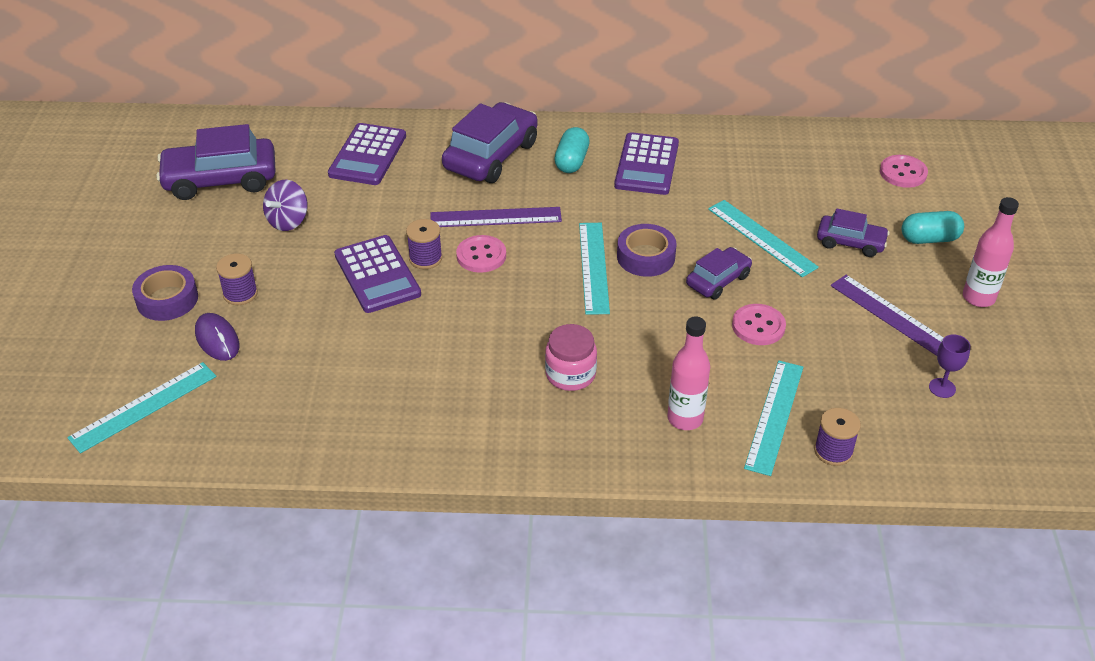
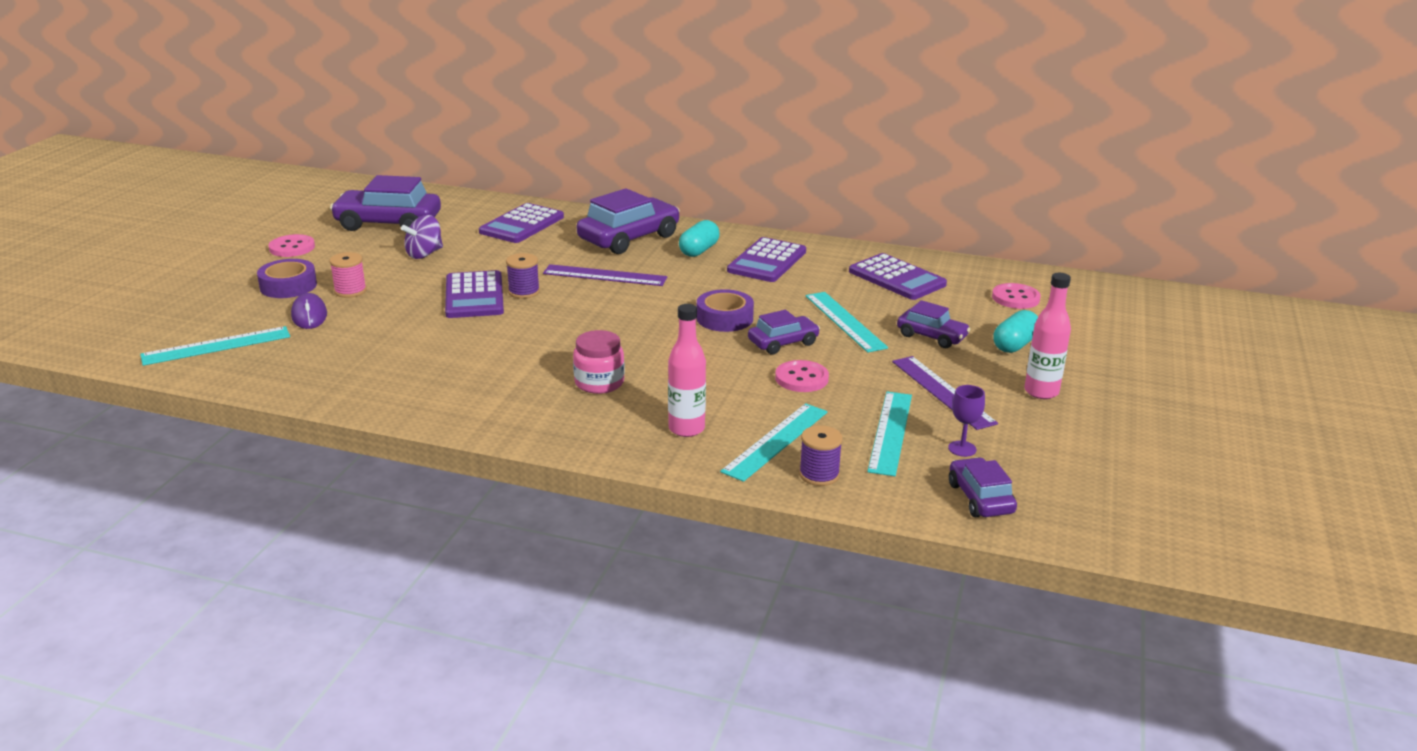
camera: 15 degrees right, 15 degrees down
(240, 294) = (350, 291): purple spool -> pink spool
(481, 255) = (574, 297): pink button -> pink button (292, 248)
(593, 267) = (671, 318): turquoise ruler -> turquoise ruler (890, 432)
(782, 166) = (897, 278): none -> purple calculator
(929, 239) = (1014, 345): turquoise capsule -> turquoise capsule turned 60 degrees counterclockwise
(984, 447) = (980, 498): none -> purple car

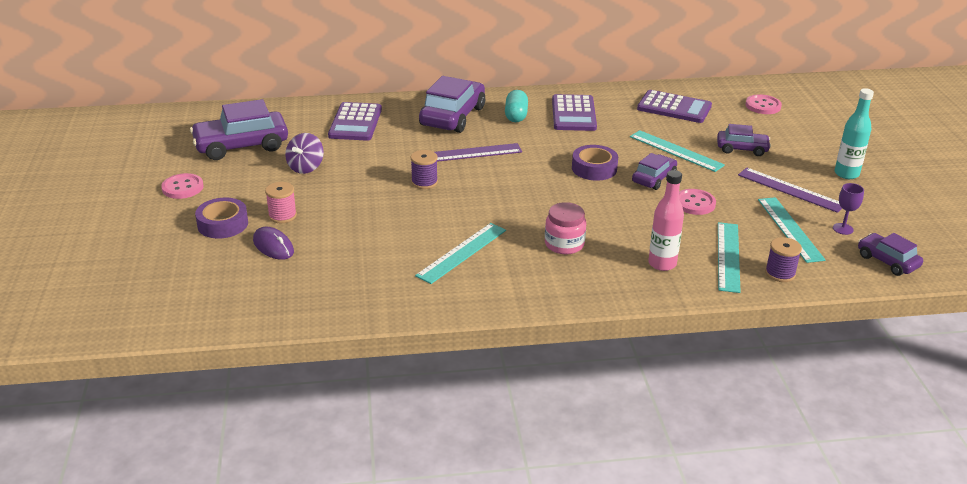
camera: 25 degrees left, 5 degrees up
(216, 346) = (226, 295): turquoise ruler -> turquoise ruler (461, 252)
(474, 296) = (389, 195): purple calculator -> none
(1014, 345) = (797, 142): turquoise capsule -> none
(1041, 392) = (846, 174): pink bottle -> turquoise bottle

